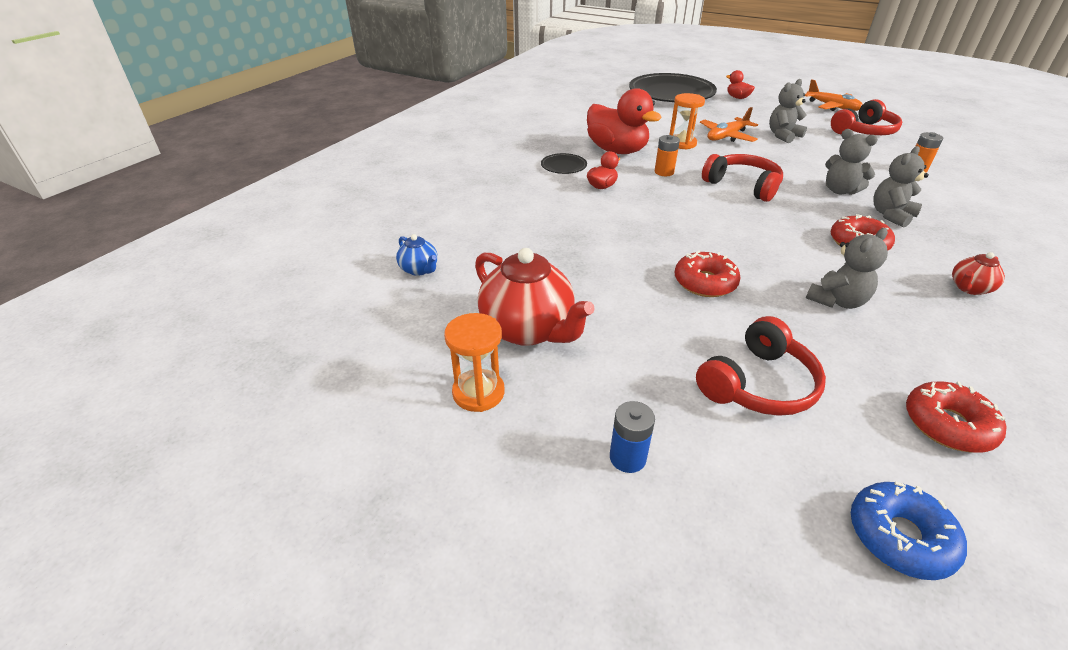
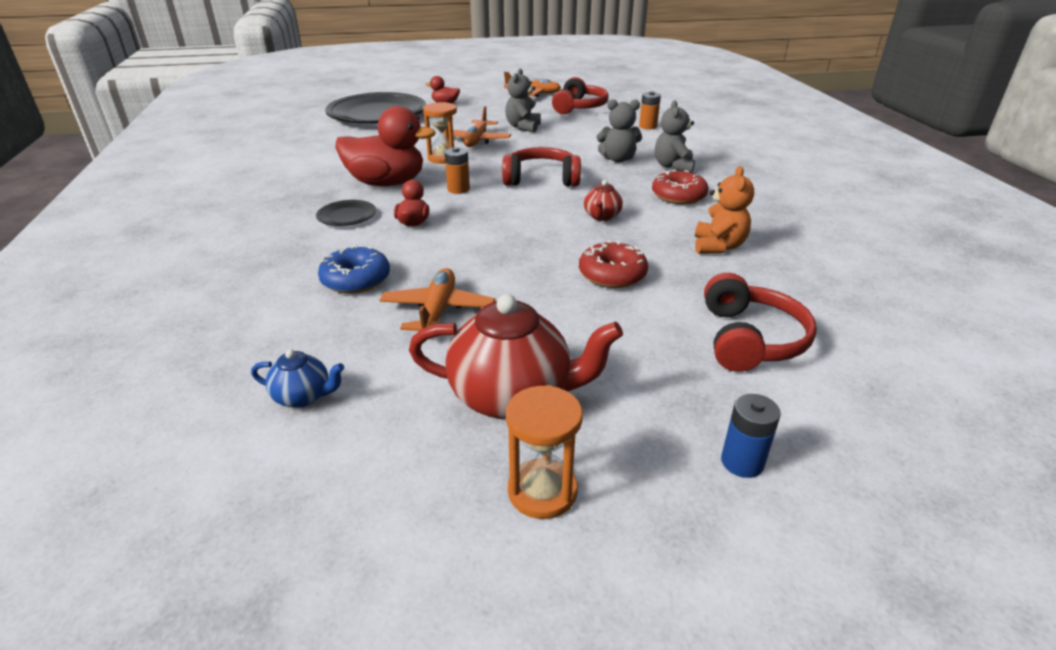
camera: 40 degrees left, 5 degrees down
(547, 254) = (438, 311): none -> orange plane
(837, 301) = (718, 246): grey teddy bear -> orange teddy bear
(899, 537) = (953, 399): blue donut -> blue donut (356, 279)
(947, 425) = (880, 304): red donut -> none
(969, 288) = (778, 202): red teapot -> red teapot (602, 216)

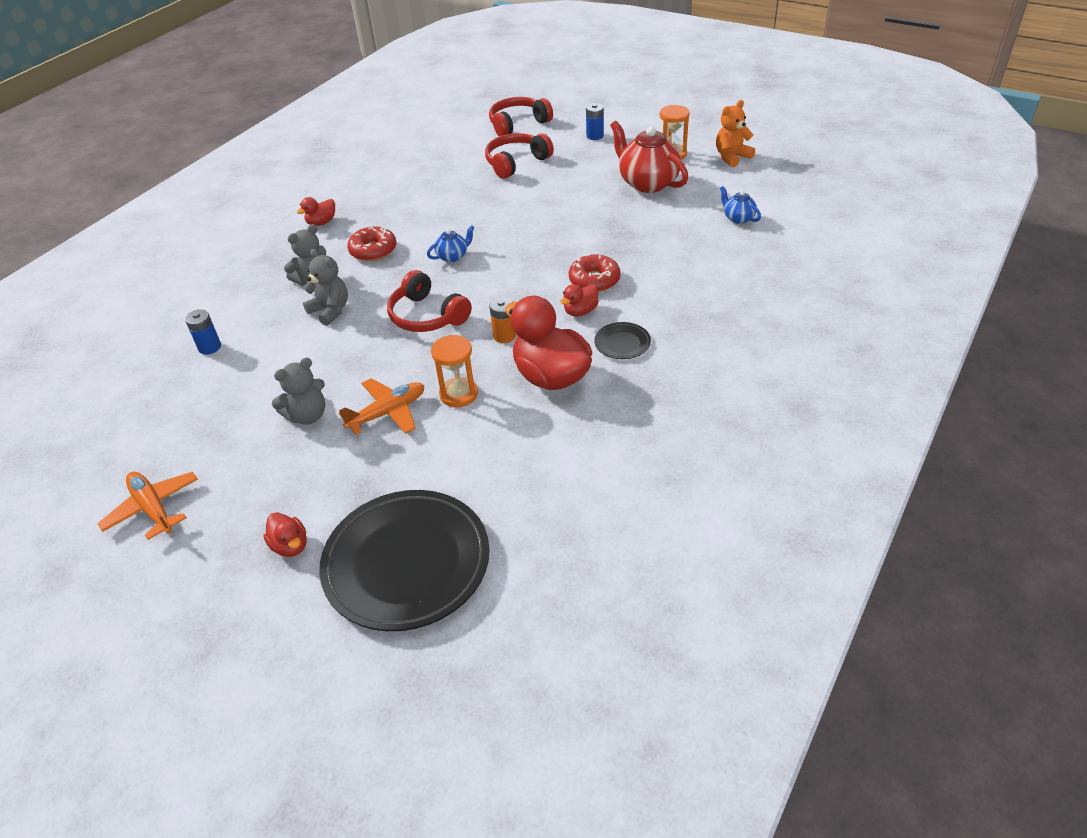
camera: 135 degrees left, 10 degrees up
(356, 279) = (664, 275): blue donut -> none
(438, 311) = (637, 234): orange plane -> none
(579, 107) = (183, 429): red headphones -> red headphones (518, 124)
(602, 216) = (453, 256): red teapot -> blue teapot
(612, 274) = (519, 215): red donut -> red donut (594, 280)
(648, 126) = (209, 347): orange battery -> blue battery
(718, 246) = (433, 206): orange teddy bear -> orange teddy bear (731, 157)
(773, 196) = (321, 222): none -> red duck

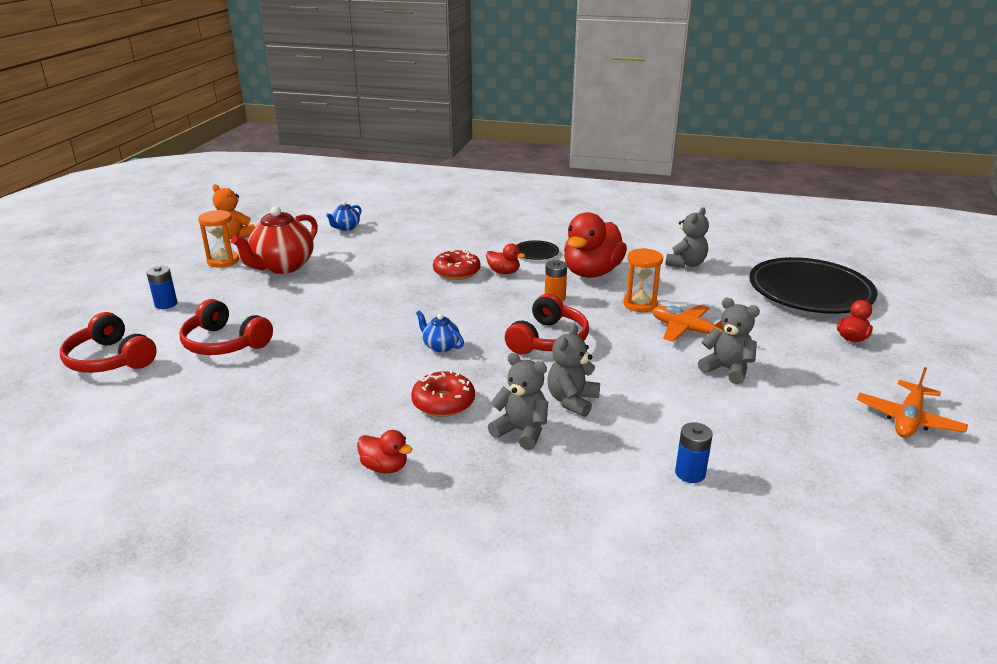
camera: 110 degrees left, 15 degrees down
(539, 468) = (686, 264): none -> grey teddy bear

